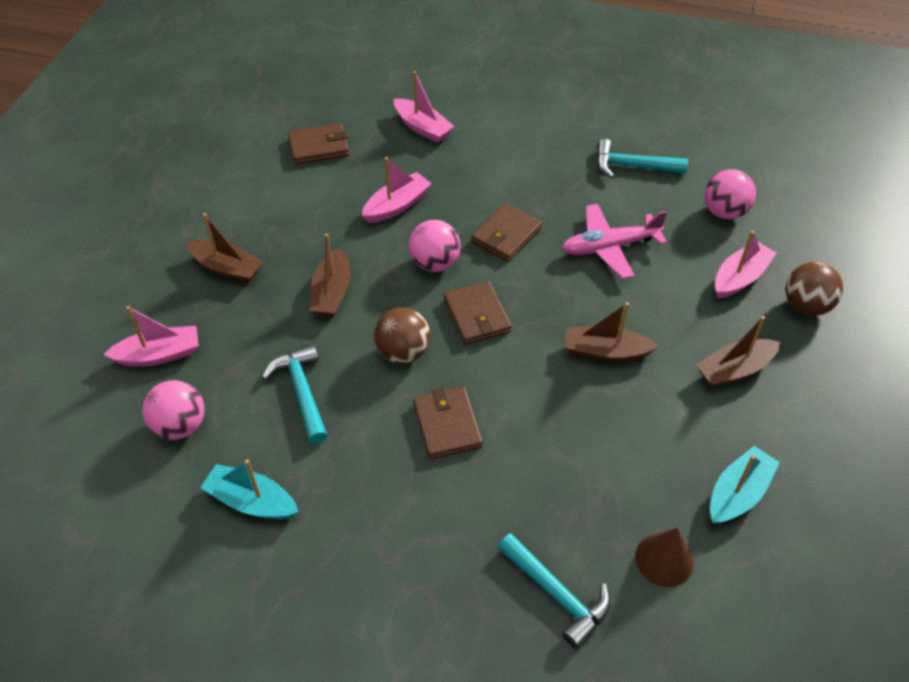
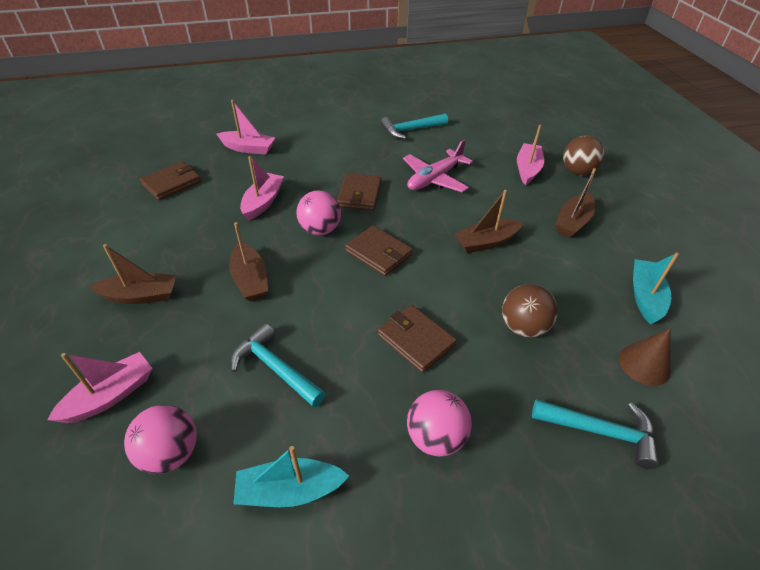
camera: 30 degrees left, 5 degrees down
(403, 352) = (341, 300): brown ball -> brown ball (523, 327)
(724, 212) = (486, 138): pink ball -> pink ball (435, 437)

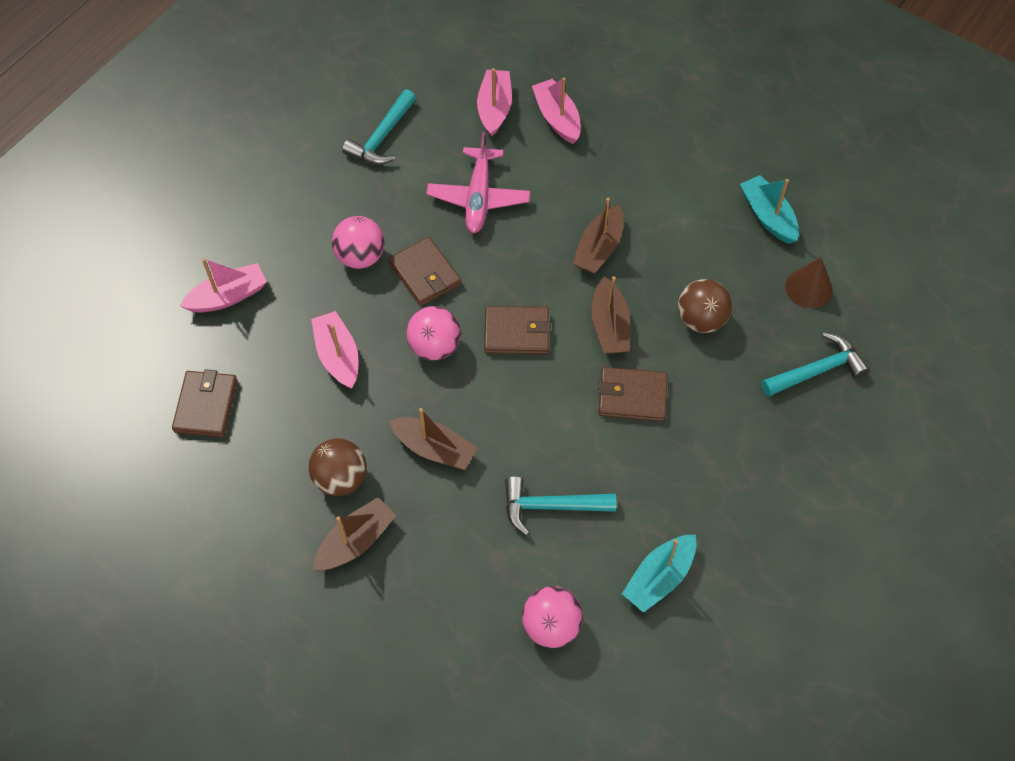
camera: 40 degrees left, 15 degrees up
(110, 395) = (451, 631): pink boat -> pink boat (494, 108)
(435, 437) = (717, 463): pink ball -> pink ball (360, 257)
(572, 222) = (653, 166): brown boat -> brown boat (609, 326)
(577, 171) = (606, 88): brown ball -> brown ball (341, 478)

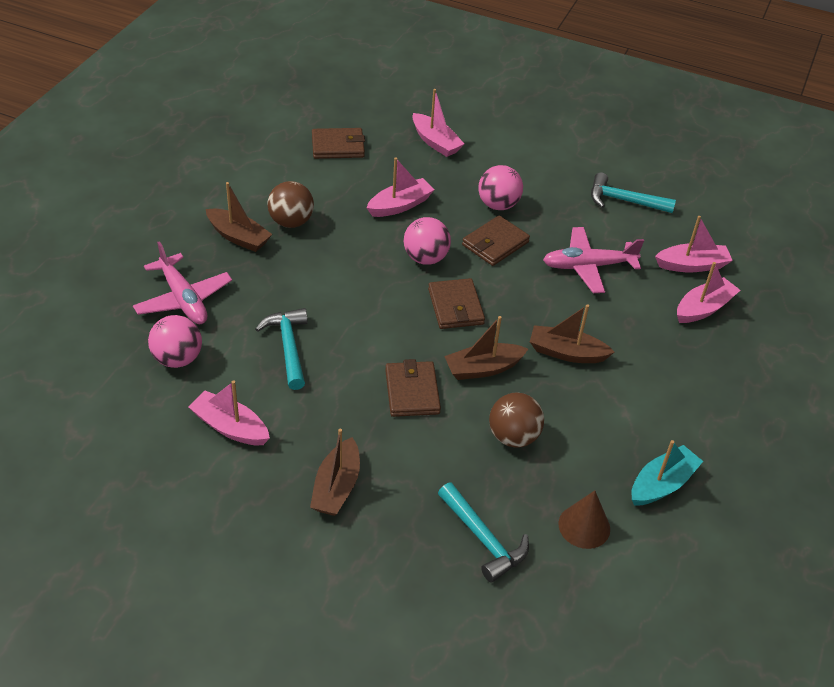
camera: 75 degrees right, 15 degrees down
(434, 448) = (329, 270): brown boat -> brown boat (337, 487)
(454, 613) = (183, 299): none -> pink plane
(659, 578) = (230, 427): turquoise boat -> pink boat

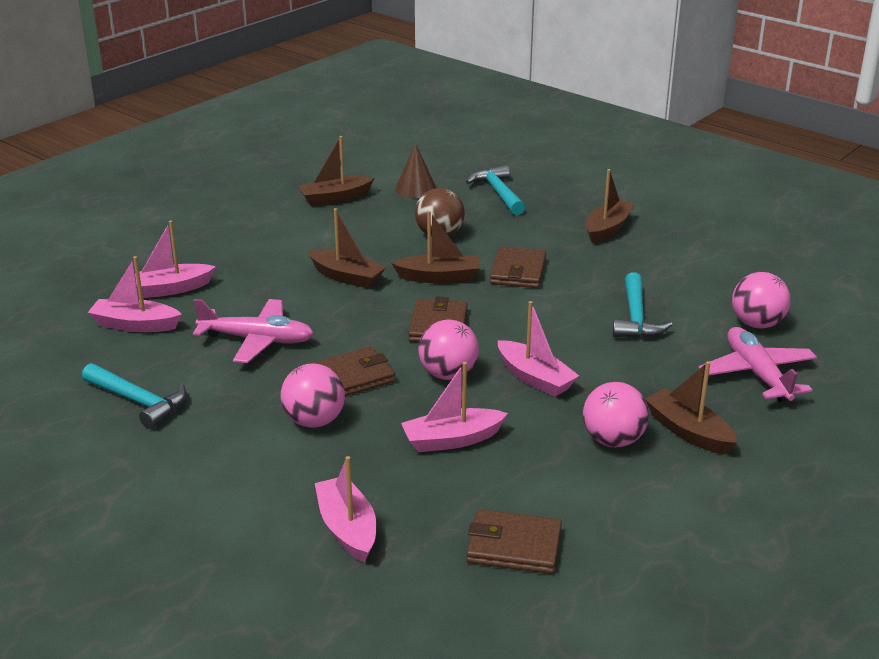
camera: 160 degrees left, 15 degrees down
(230, 427) = (699, 271): pink boat -> pink boat (535, 378)
(291, 222) = (613, 440): brown ball -> pink ball
(661, 484) = (335, 198): turquoise boat -> brown boat

